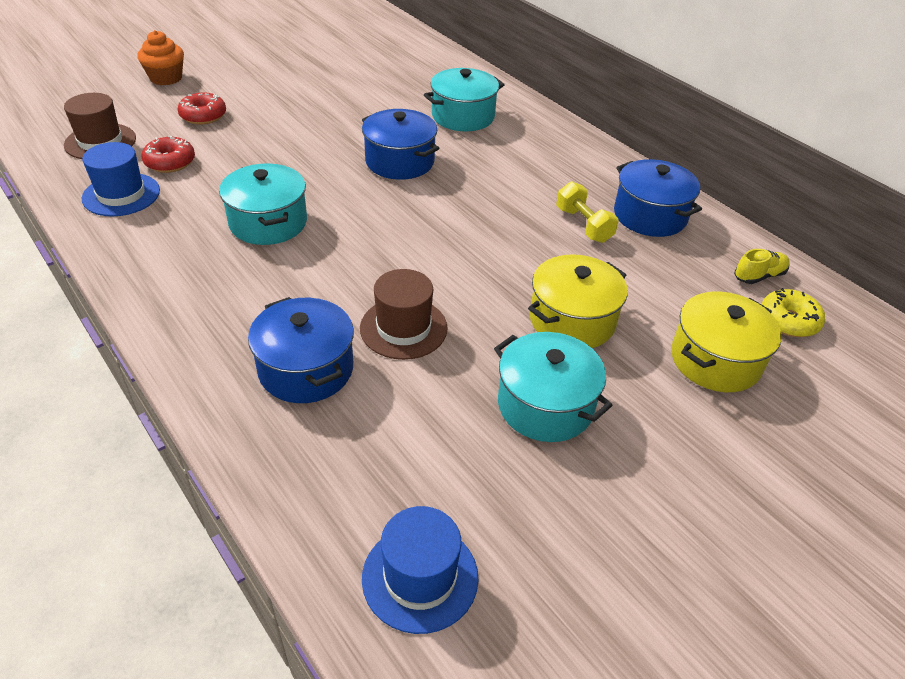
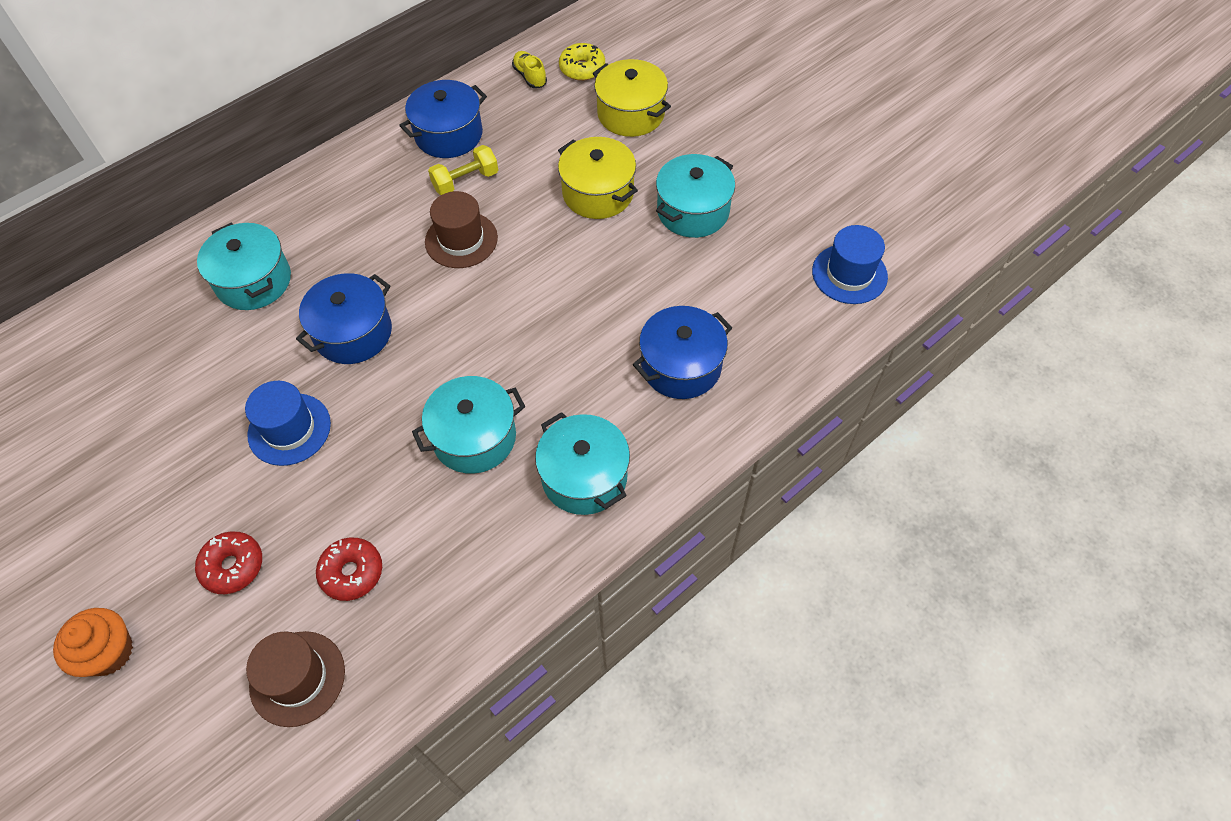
camera: 90 degrees left, 15 degrees up
(121, 194) = (425, 605): blue hat -> blue hat (289, 429)
(197, 286) = (584, 477): none -> turquoise pot
(403, 328) = (622, 304): brown hat -> brown hat (461, 240)

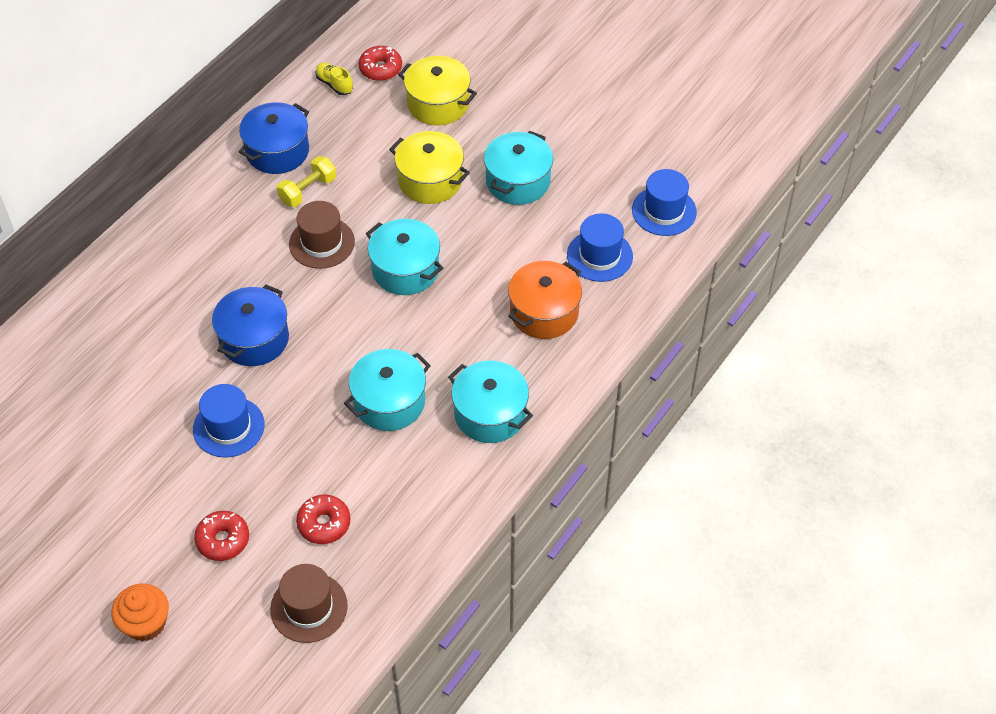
camera: 15 degrees left, 5 degrees down
(254, 281) = (147, 312): turquoise pot -> turquoise pot (405, 269)
(582, 68) = (380, 69): yellow donut -> red donut
(681, 366) = (544, 312): blue pot -> orange pot
(762, 312) = (599, 256): none -> blue hat

